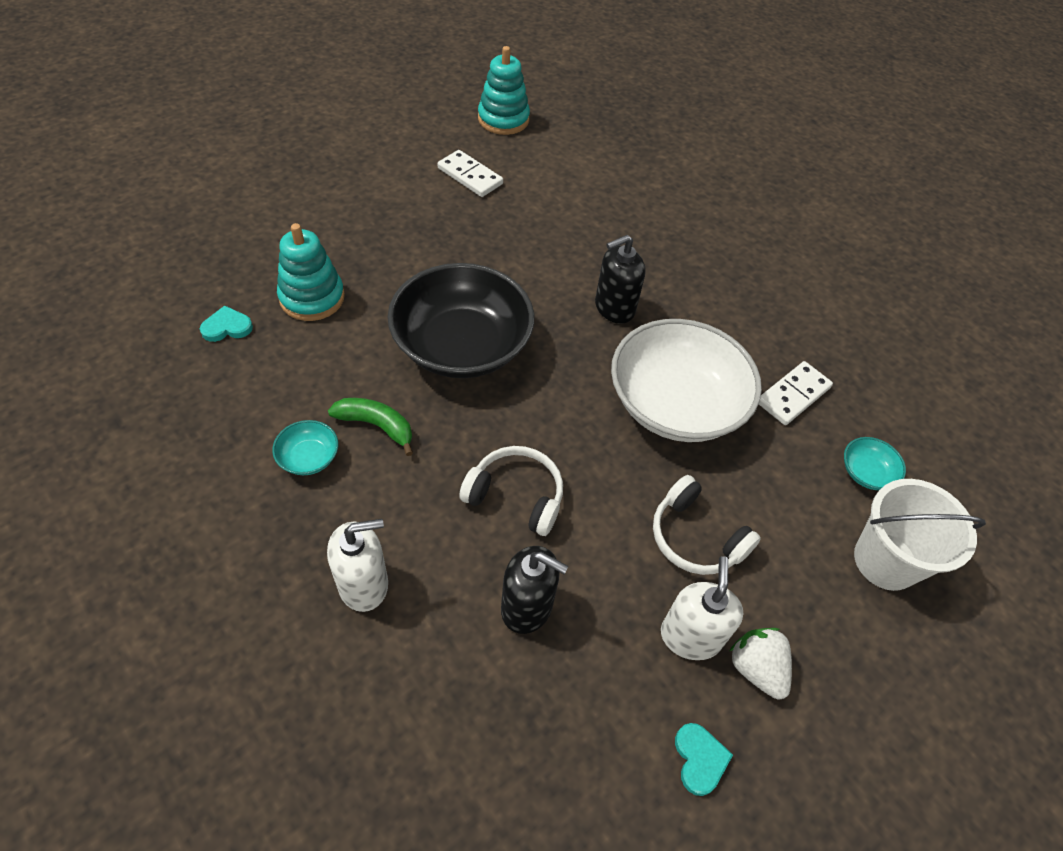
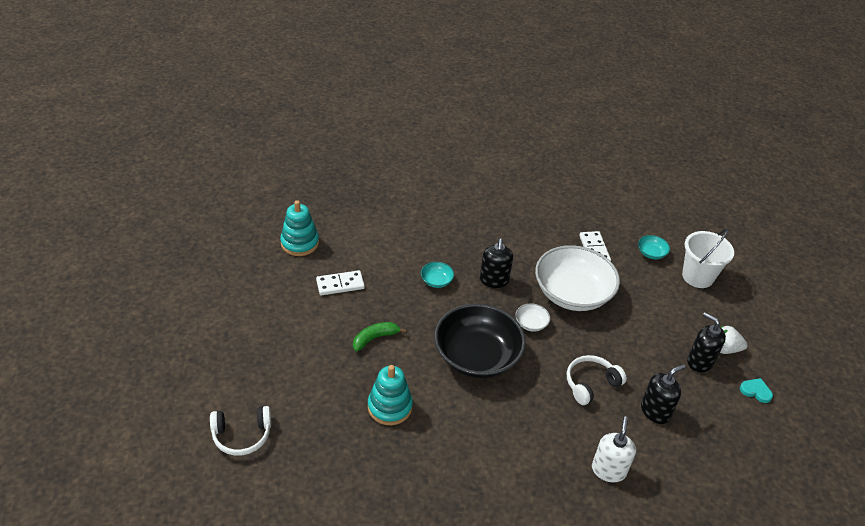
camera: 55 degrees left, 10 degrees down
(227, 327) = (384, 459): turquoise heart -> none
(309, 457) = (513, 459): turquoise bowl -> turquoise bowl (436, 281)
(376, 425) = (510, 420): green banana -> green banana (375, 338)
(571, 379) = (531, 323): none -> white bowl
(690, 636) = (700, 362): white soap dispenser -> black soap dispenser
(696, 537) = (652, 331): white headphones -> white headphones (242, 435)

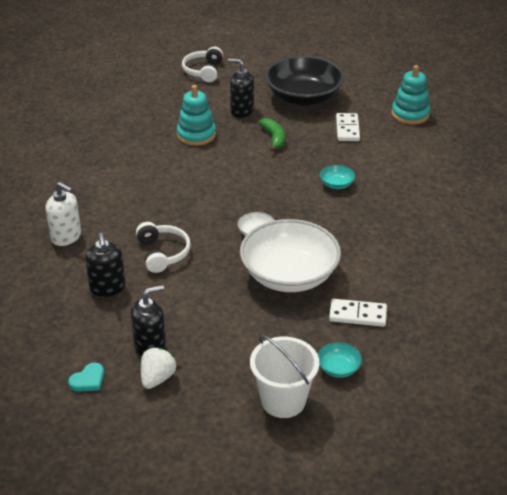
camera: 110 degrees right, 5 degrees down
(477, 356) = (229, 190): black bowl -> black bowl (303, 97)
(494, 280) = (326, 222): black soap dispenser -> black soap dispenser (242, 111)

